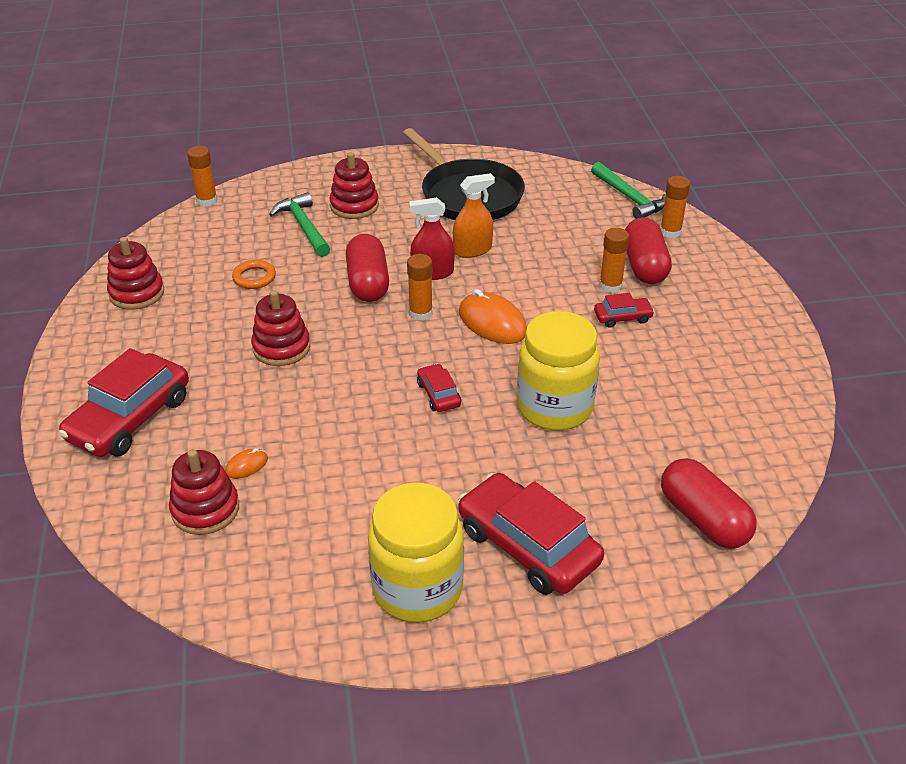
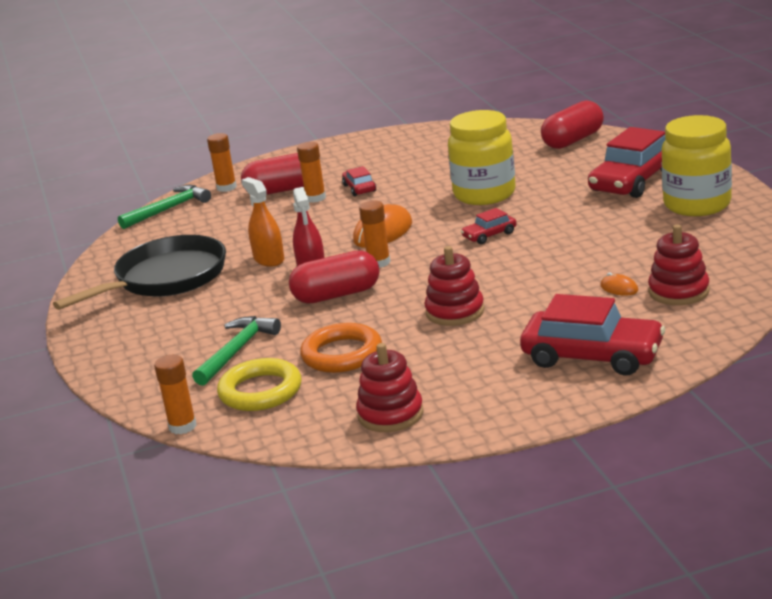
camera: 95 degrees left, 15 degrees down
(228, 235) = (260, 391): none -> yellow ring
(254, 277) = (342, 354): orange ring -> orange ring, size x1.66
(303, 227) = (237, 351): green hammer -> green hammer turned 150 degrees clockwise
(354, 206) = (190, 332): red stacking toy -> none

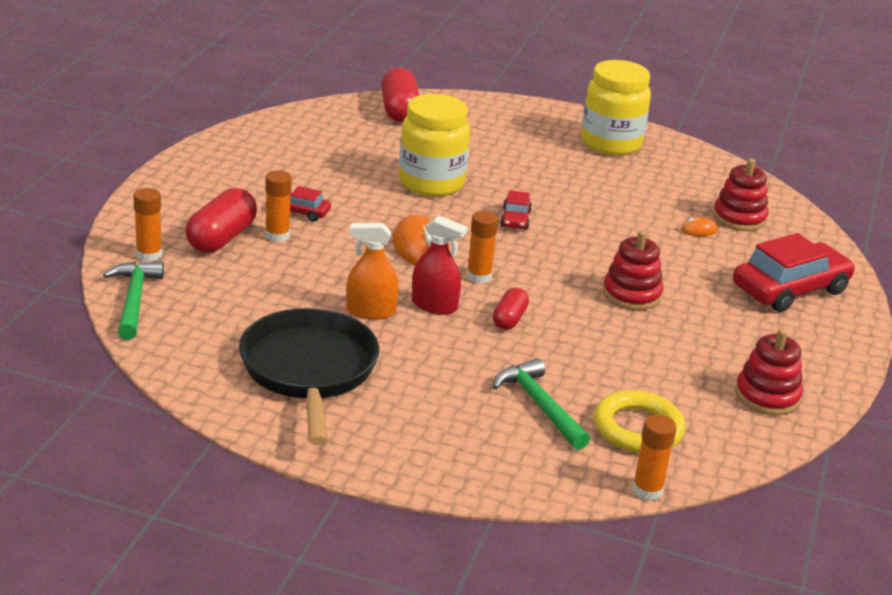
camera: 60 degrees left, 5 degrees up
(337, 295) = (509, 319): red capsule -> red capsule, size x0.58
(342, 354) = (628, 367): orange ring -> none
(633, 181) = (525, 136): red car -> none

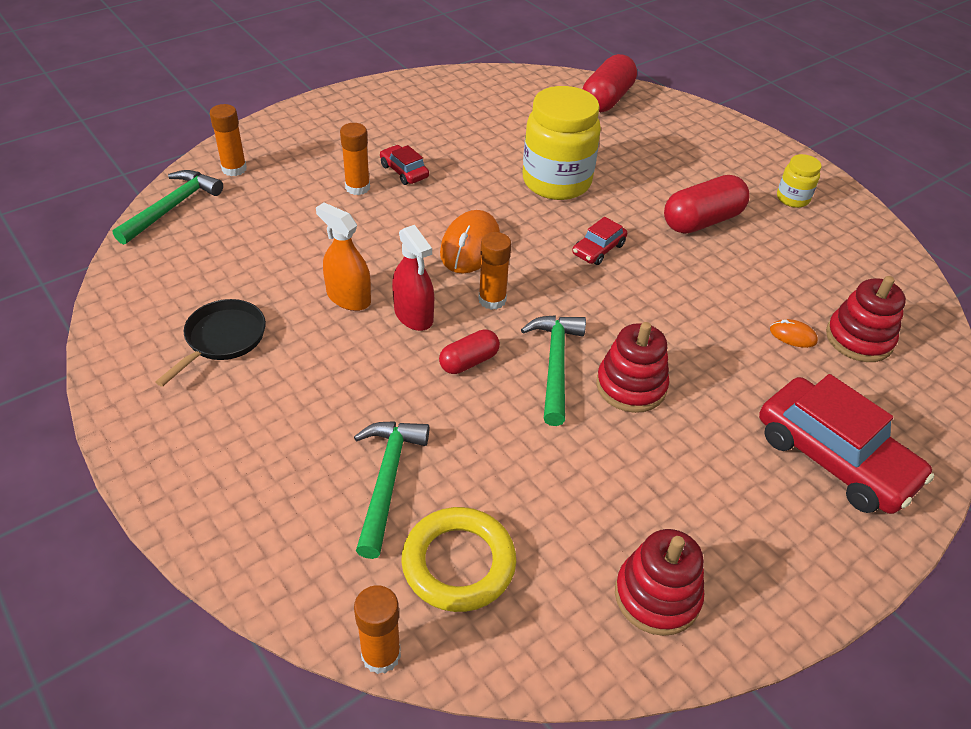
camera: 35 degrees right, 15 degrees up
(221, 238) = (309, 174): red capsule -> red capsule (702, 221)
(309, 371) = (222, 339): black pan -> black pan, size x0.54
(569, 300) = (555, 365): none -> green hammer
(611, 144) = (792, 199): yellow jar -> yellow jar, size x0.48
(790, 289) = (834, 458): red car -> red car turned 45 degrees clockwise

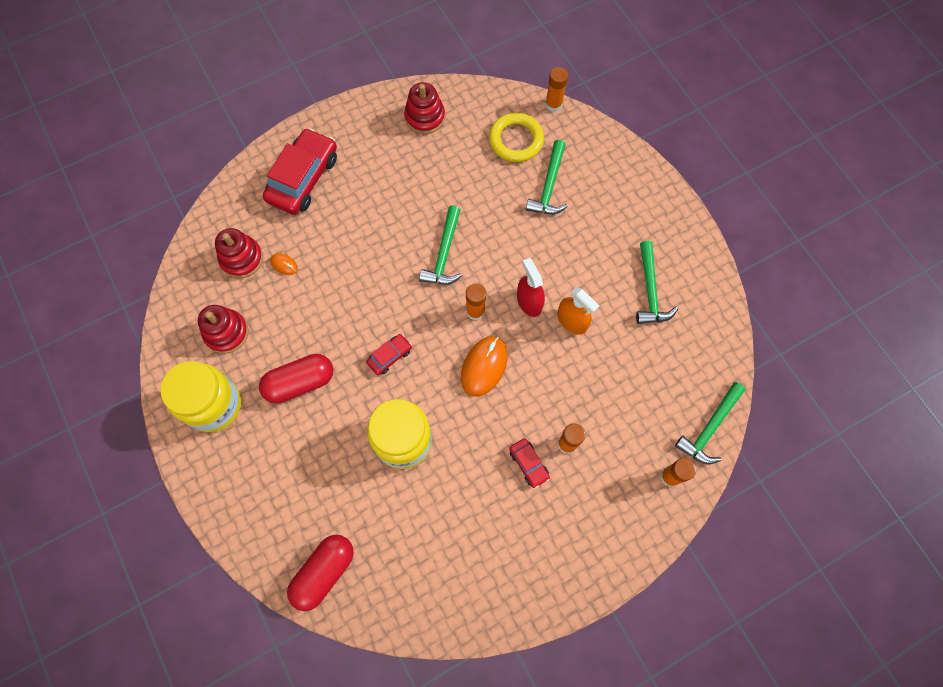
camera: 170 degrees left, 25 degrees up
(222, 339) = (650, 290): black pan -> green hammer
(469, 361) = (497, 260): red capsule -> none
(631, 386) = (402, 234): red stacking toy -> red stacking toy (226, 332)
(792, 199) = (214, 405): yellow jar -> yellow jar, size x2.08
(834, 458) = (303, 178): red car -> red car turned 60 degrees clockwise

